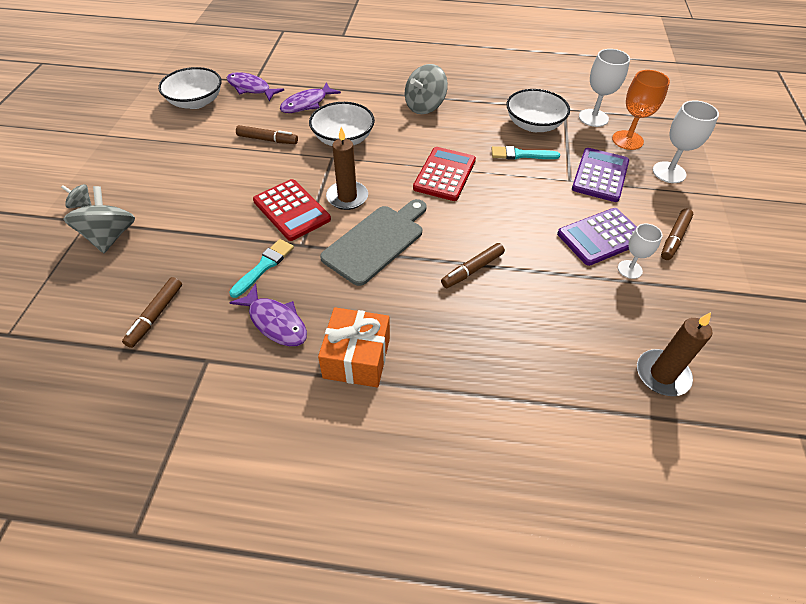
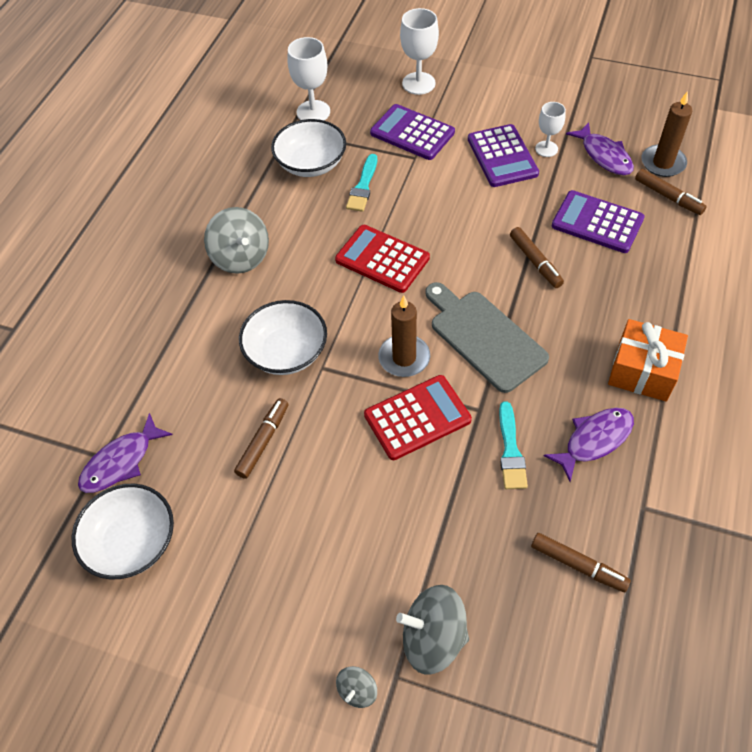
camera: 75 degrees left, 5 degrees up
(264, 266) = (510, 450): turquoise brush -> turquoise brush turned 135 degrees counterclockwise
(307, 104) = (189, 389): purple fish -> purple fish (604, 155)
(542, 315) = (597, 222): none -> purple calculator
(627, 140) = (360, 97): orange goblet -> none
(674, 238) = (511, 108): brown marker -> brown marker (668, 197)

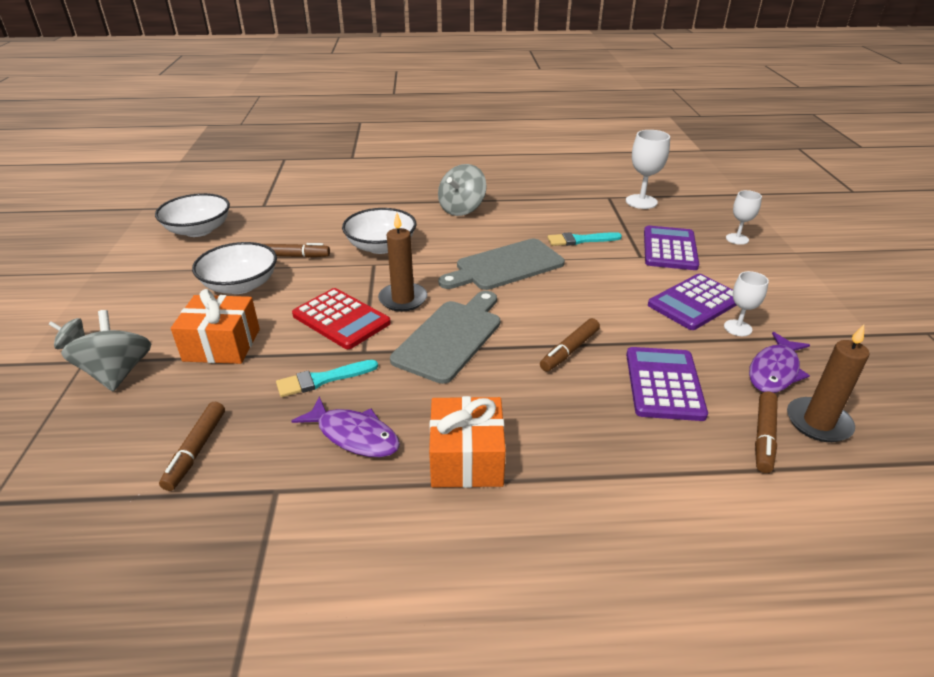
camera: 65 degrees right, 20 degrees down
(121, 462) = (261, 212): purple fish -> none
(311, 163) = (583, 213): white bowl -> white bowl (240, 285)
(382, 259) = (505, 266): red calculator -> grey cutting board
(418, 83) = (737, 239): white goblet -> white goblet, size x0.64
(419, 532) = (222, 345): none -> orange gift

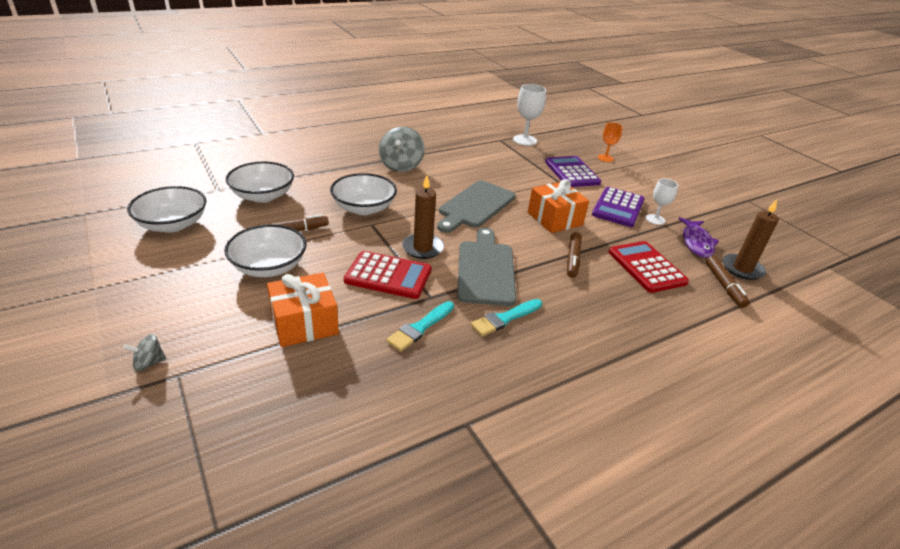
camera: 30 degrees left, 0 degrees up
(118, 373) = (227, 375): grey spinning top -> none
(196, 450) = (371, 416): brown marker -> none
(297, 217) = (263, 196): none -> white bowl
(354, 435) = (485, 363): purple fish -> none
(466, 458) = (576, 354): orange gift -> orange gift (554, 219)
(580, 240) = (509, 176): turquoise brush -> turquoise brush (505, 318)
(664, 384) = (646, 267): purple calculator -> red calculator
(737, 239) = (605, 158): white goblet -> orange goblet

